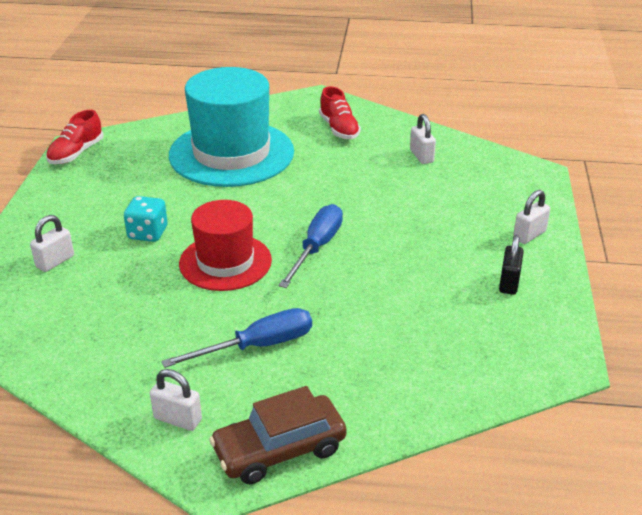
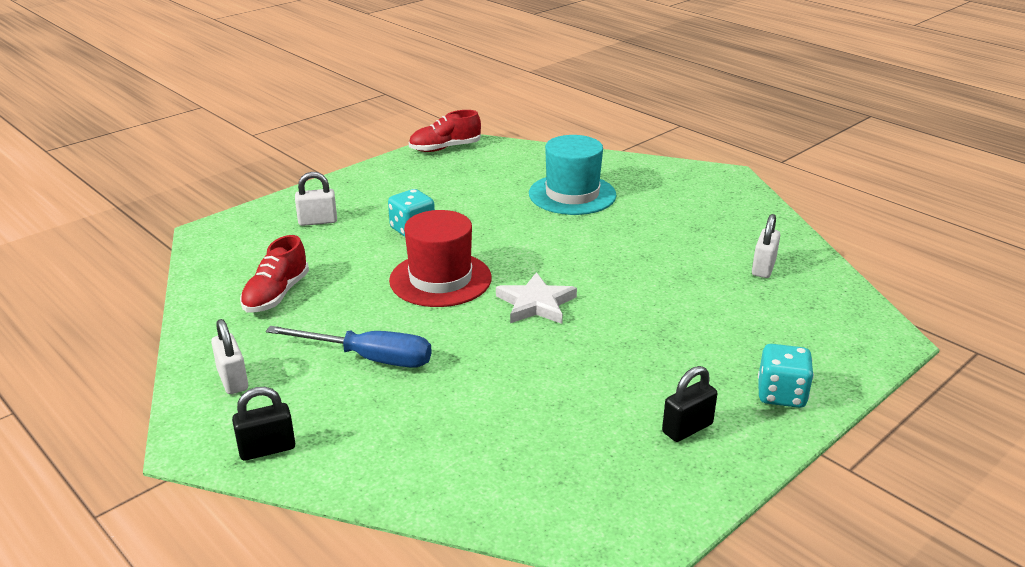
camera: 40 degrees right, 5 degrees down
(231, 153) = (572, 194): turquoise hat -> turquoise hat, size x0.62
(279, 450) = (267, 449): brown car -> black padlock
(317, 248) = (536, 304): blue screwdriver -> white star
(339, 129) = (708, 211): red shoe -> red shoe (276, 295)
(529, 235) = (781, 394): white padlock -> turquoise dice

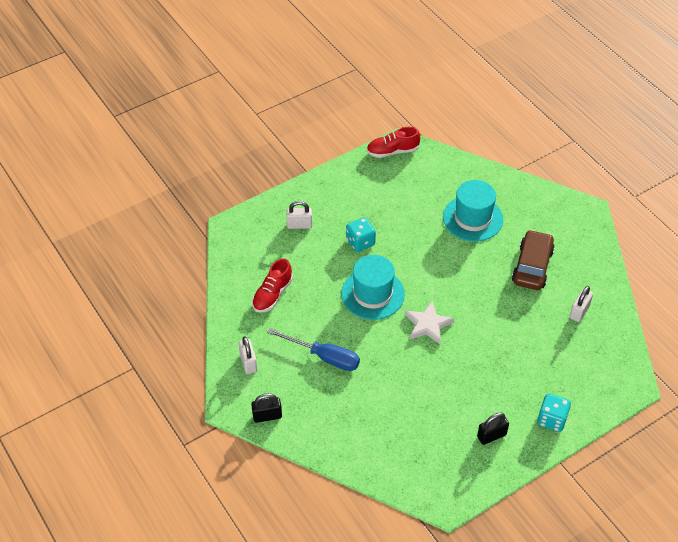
camera: 10 degrees right, 20 degrees up
(440, 279) = (372, 294): red hat -> turquoise hat
(674, 230) = (532, 266): none -> brown car

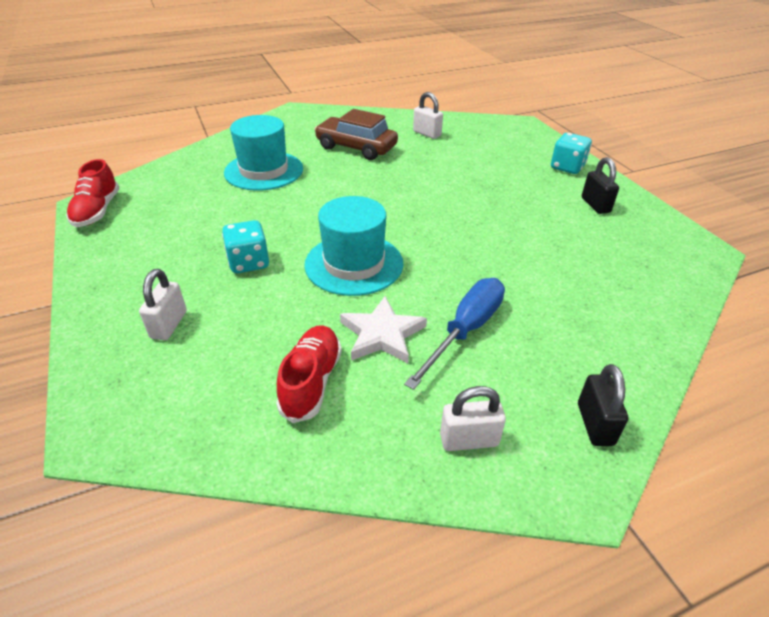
camera: 80 degrees left, 10 degrees down
(272, 294) = (311, 381): red shoe -> red shoe turned 120 degrees counterclockwise
(427, 325) = (422, 225): white star -> white star (382, 334)

